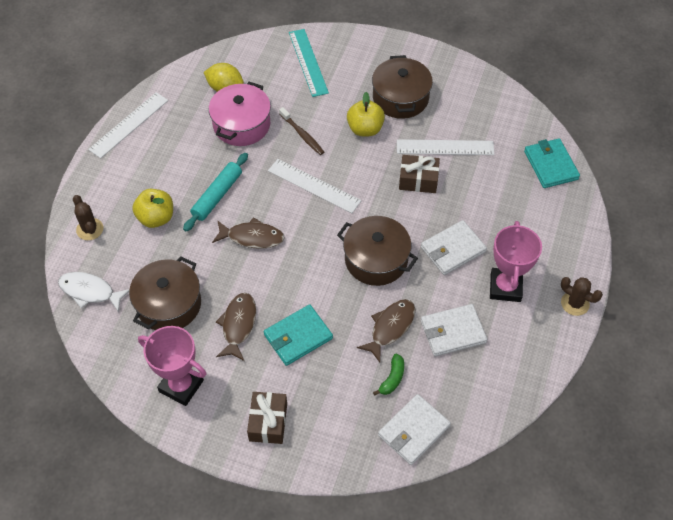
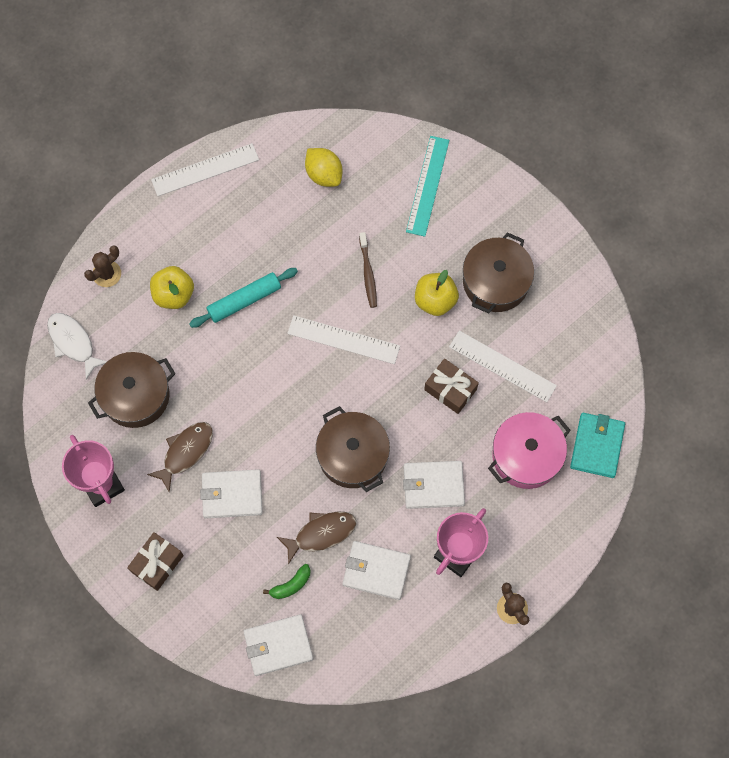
camera: 30 degrees right, 15 degrees up
(90, 229) = (106, 274): brown cactus -> brown cactus turned 45 degrees clockwise
(241, 124) = (315, 228): pink pot -> pink pot (526, 455)
(252, 237) = (251, 366): brown fish -> none
(298, 337) = (232, 495): turquoise wallet -> white wallet
(314, 186) = (343, 340): white ruler -> white ruler turned 45 degrees counterclockwise

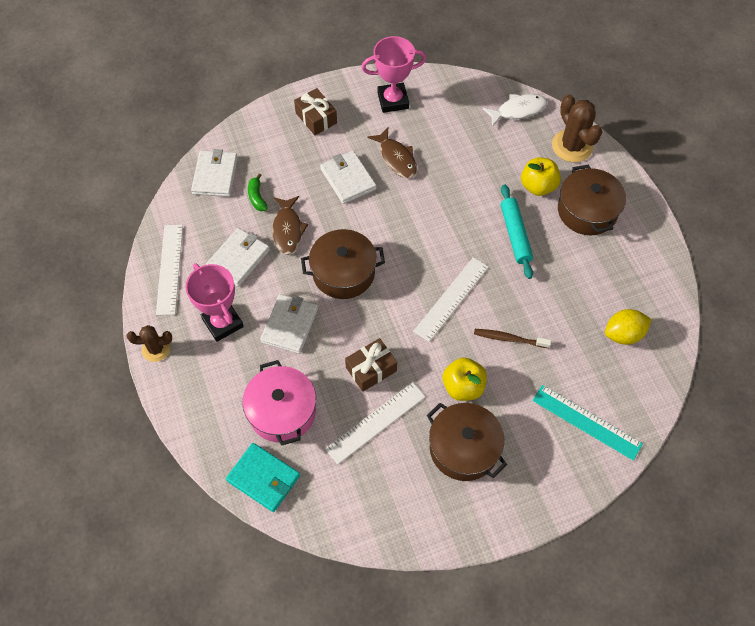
camera: 110 degrees right, 10 degrees down
(106, 274) = (572, 146): brown cactus -> brown cactus, size x1.63
(135, 396) = (457, 138): brown pot -> brown pot (587, 211)
(205, 170) = (652, 241): white ruler -> white ruler (169, 269)
(232, 495) = (348, 179): white wallet -> white wallet turned 45 degrees counterclockwise

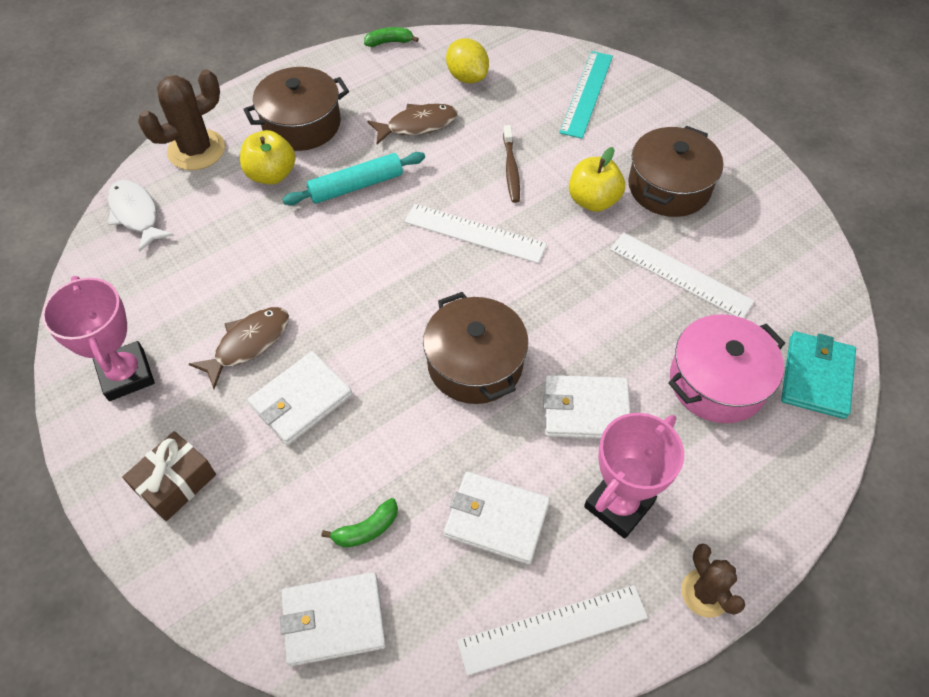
camera: 105 degrees left, 5 degrees down
(287, 230) = (420, 461): brown fish -> brown fish (418, 125)
(371, 369) = (611, 296): brown gift -> none
(677, 286) = (389, 42): none -> green banana

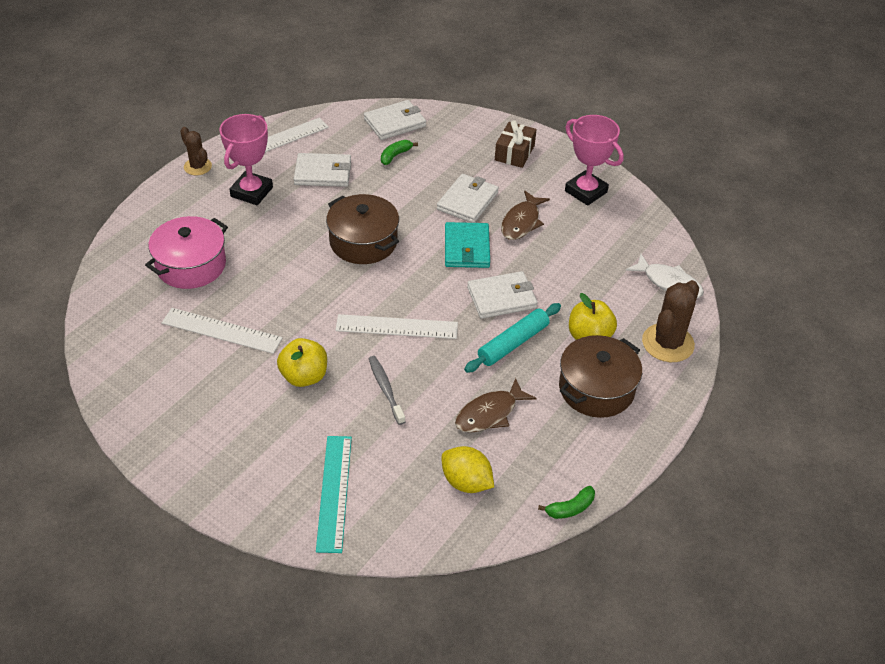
camera: 160 degrees right, 10 degrees down
(511, 169) = (385, 389): brown toothbrush -> grey toothbrush
(585, 410) = (281, 232): white wallet -> white wallet (502, 297)
(669, 187) = (237, 405): brown pot -> none
(816, 377) = (118, 282): turquoise wallet -> turquoise wallet (467, 248)

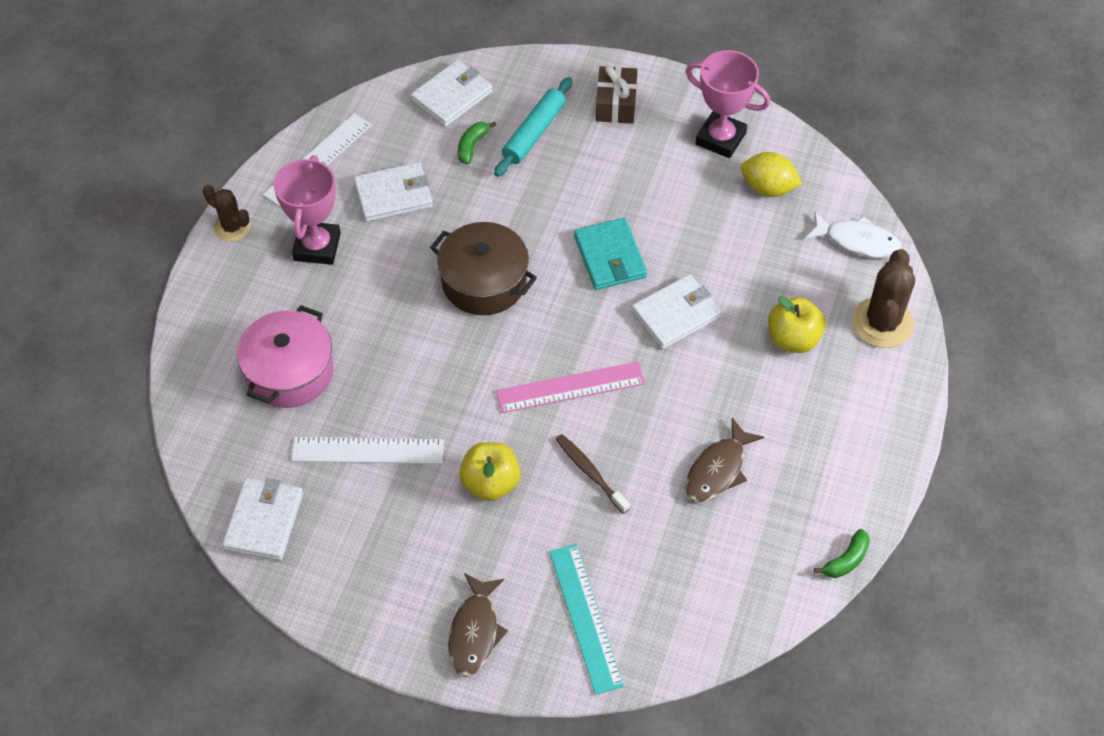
camera: 15 degrees left, 10 degrees up
(385, 389) = (590, 473): grey toothbrush -> brown toothbrush
(397, 326) = (570, 387): white ruler -> pink ruler
(466, 482) = (724, 562): yellow lemon -> yellow lemon (768, 188)
(467, 201) = (585, 189): white wallet -> white wallet (264, 521)
(513, 343) = (711, 372): turquoise rolling pin -> turquoise rolling pin (534, 133)
(521, 222) = (660, 202): brown fish -> brown fish (474, 632)
(596, 389) = (823, 404): brown pot -> none

